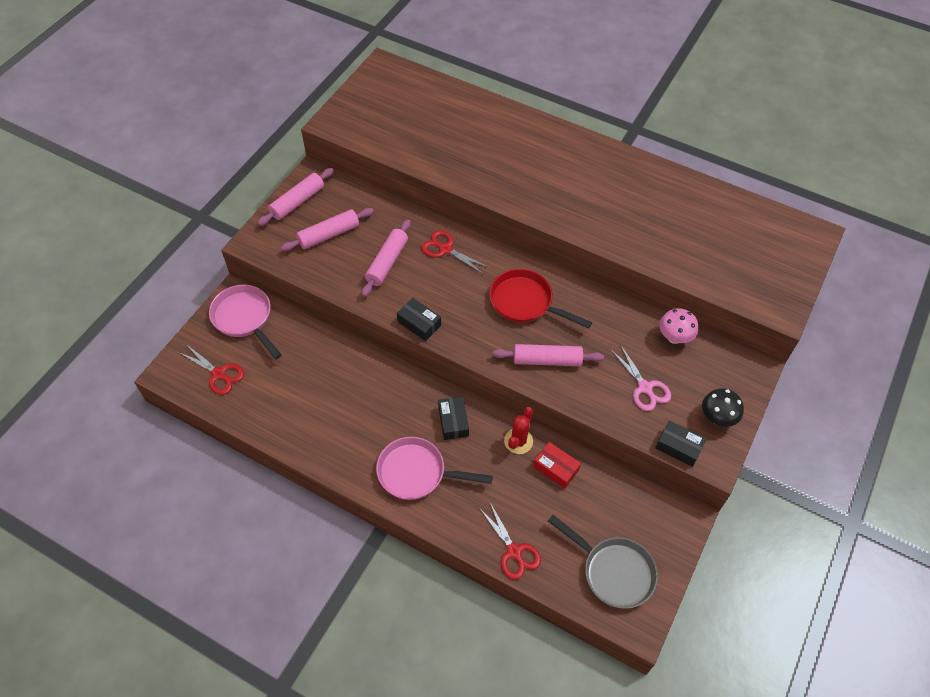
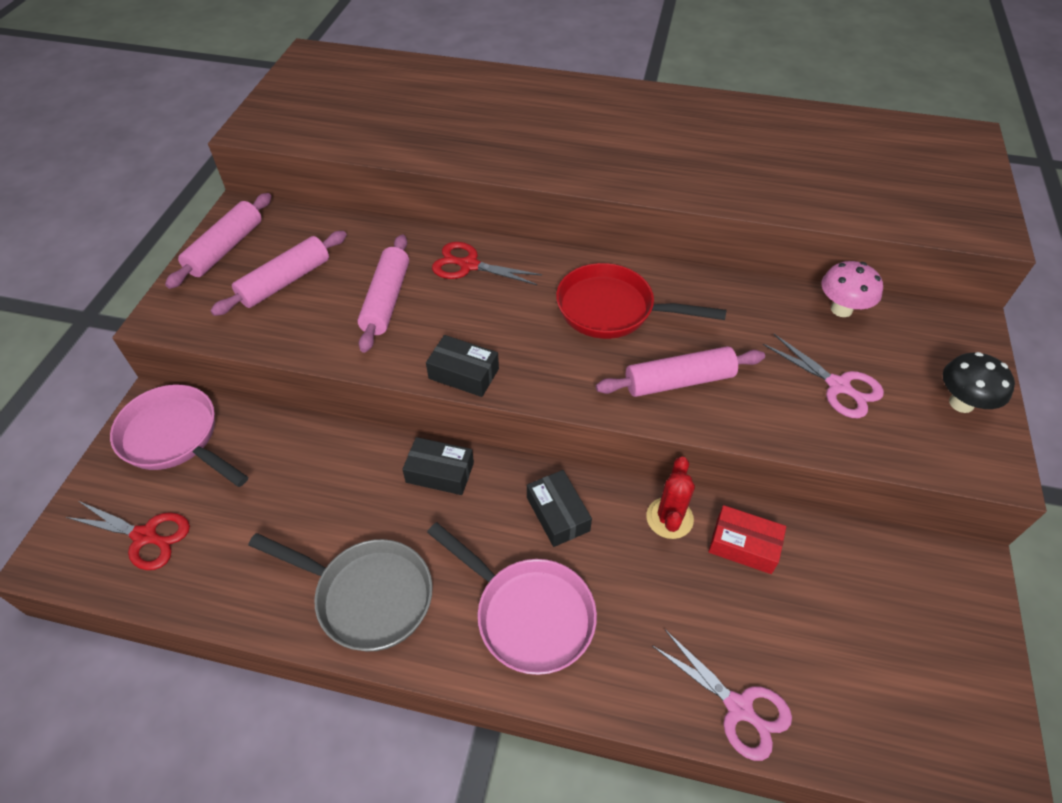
camera: 15 degrees left, 5 degrees down
(417, 473) = (528, 614): pink pan -> pink pan turned 135 degrees counterclockwise
(514, 551) = (738, 707): red scissors -> pink scissors
(613, 571) = (910, 693): grey pan -> grey pan (367, 596)
(678, 447) = (932, 459): black box -> black box (440, 472)

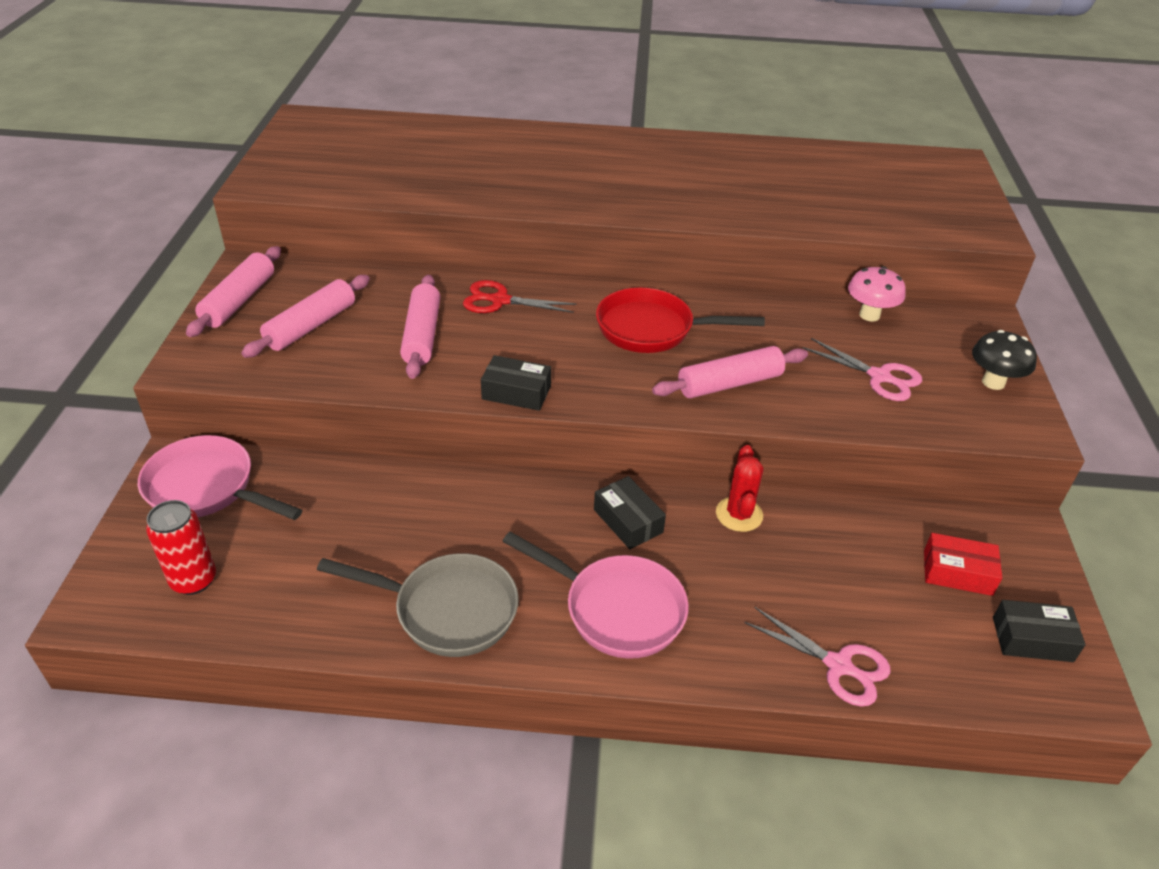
camera: 10 degrees left, 10 degrees down
(145, 536) = (193, 580): red scissors -> red can
(440, 472) = (499, 495): black box -> black box (1032, 639)
(743, 545) = (815, 531): red box -> red box (957, 572)

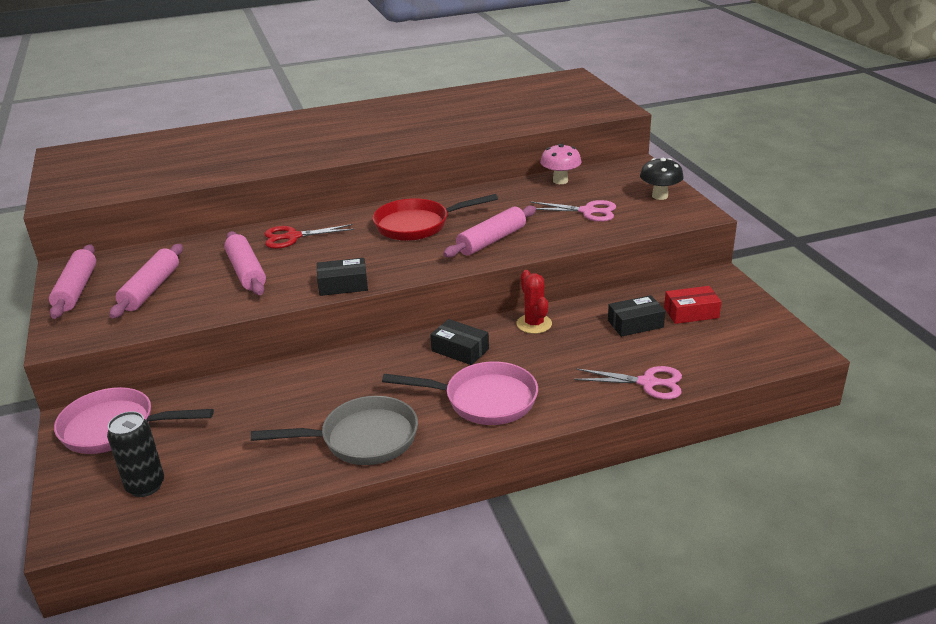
camera: 20 degrees left, 10 degrees down
(193, 580) = (145, 486): red can -> black can
(1032, 639) = (754, 332): black box -> black box (635, 324)

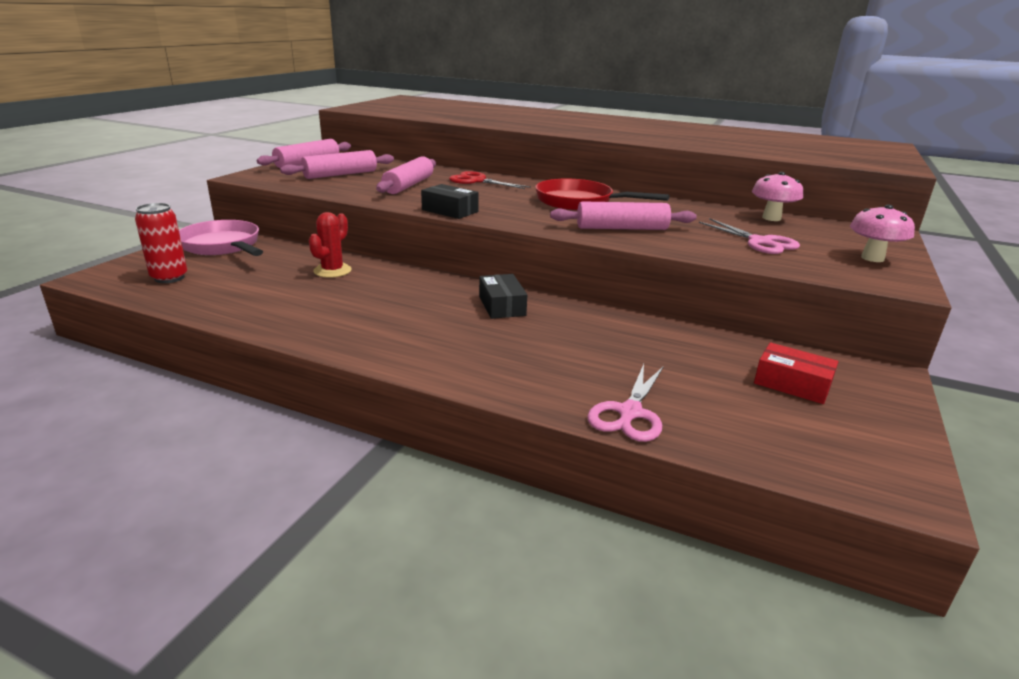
camera: 40 degrees right, 5 degrees down
(145, 486) = (169, 278): black can -> red can
(362, 439) = (322, 320): grey pan -> none
(484, 400) = (452, 344): pink pan -> none
(534, 324) = (599, 318): red cactus -> red cactus (332, 271)
(635, 324) = (705, 363): black box -> none
(647, 383) = (629, 413): pink scissors -> pink scissors turned 60 degrees clockwise
(660, 196) = (872, 258): black mushroom -> pink mushroom

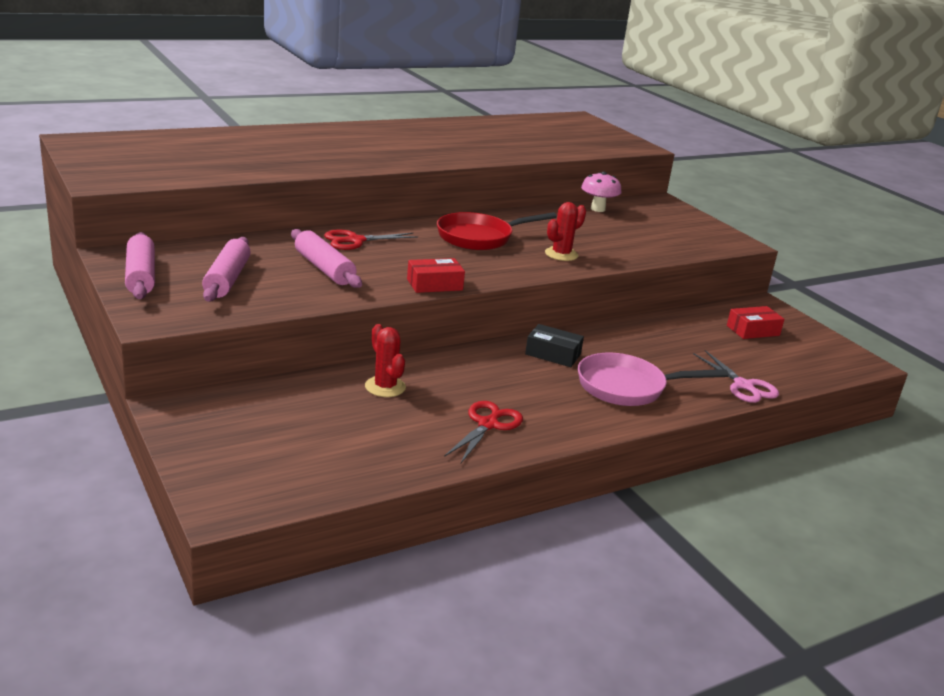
camera: 55 degrees left, 0 degrees up
(169, 278) = (287, 467): red can -> none
(223, 246) = (223, 415): pink pan -> pink pan (627, 387)
(323, 316) = (488, 425): none -> red scissors
(450, 211) = (434, 284): black box -> red box
(622, 228) = (561, 254): pink rolling pin -> red cactus
(759, 242) = (638, 235): pink scissors -> none
(872, 258) = (698, 227): pink mushroom -> none

